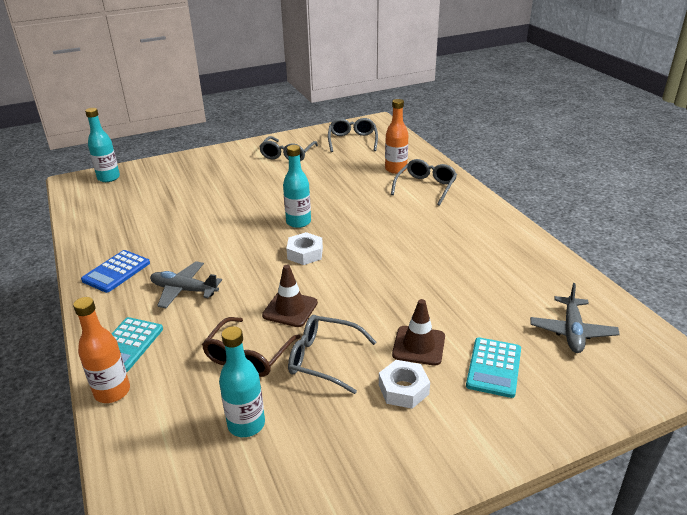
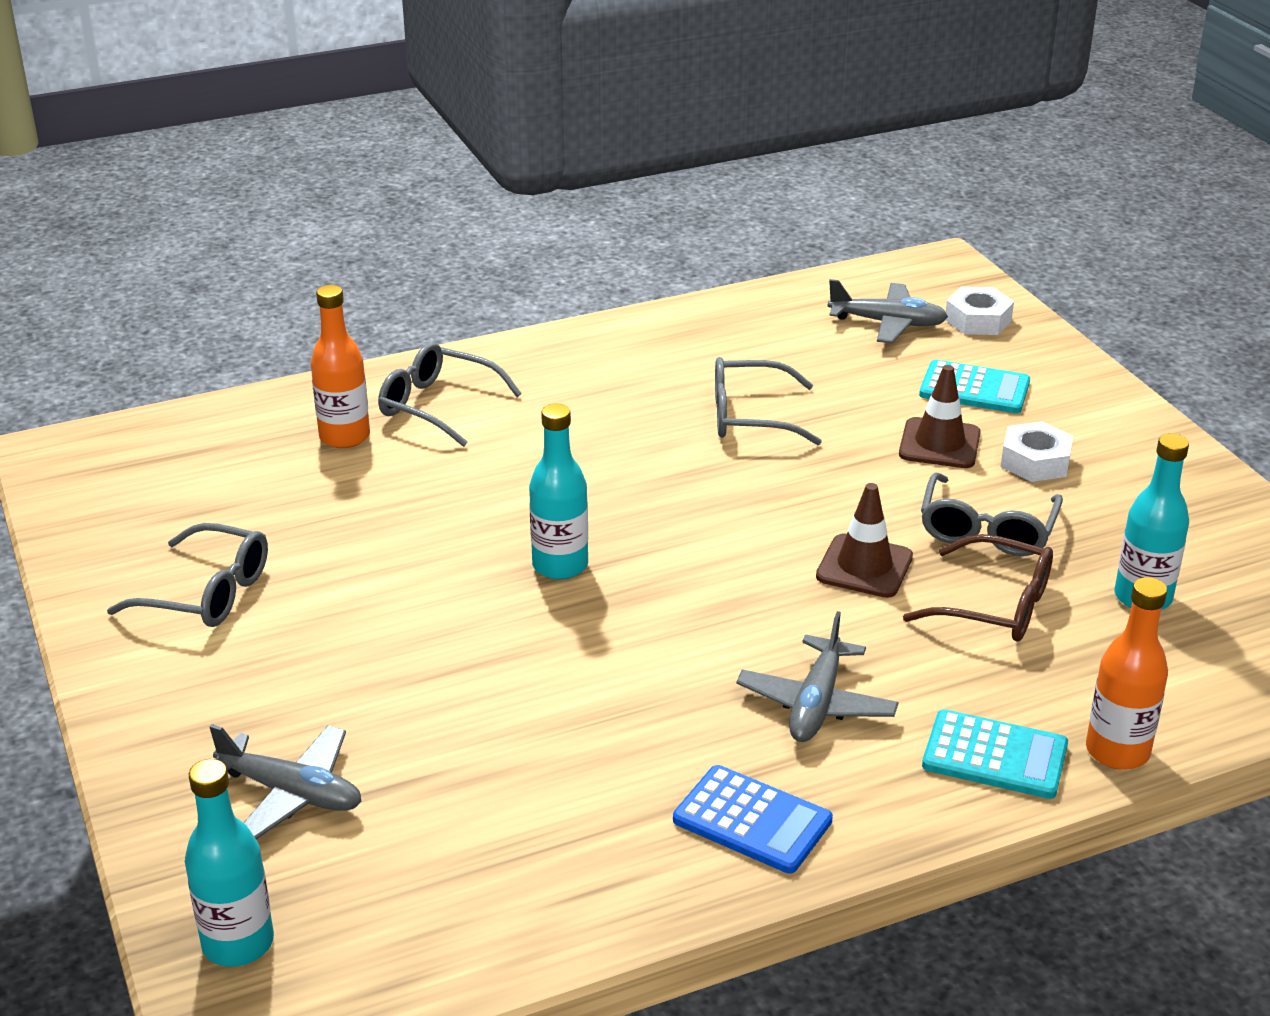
camera: 90 degrees left, 0 degrees up
(173, 179) = (291, 793): none -> grey plane
(305, 253) = (684, 554): white nut -> white nut (978, 320)
(352, 140) = (161, 491): grey glasses -> grey glasses (750, 416)

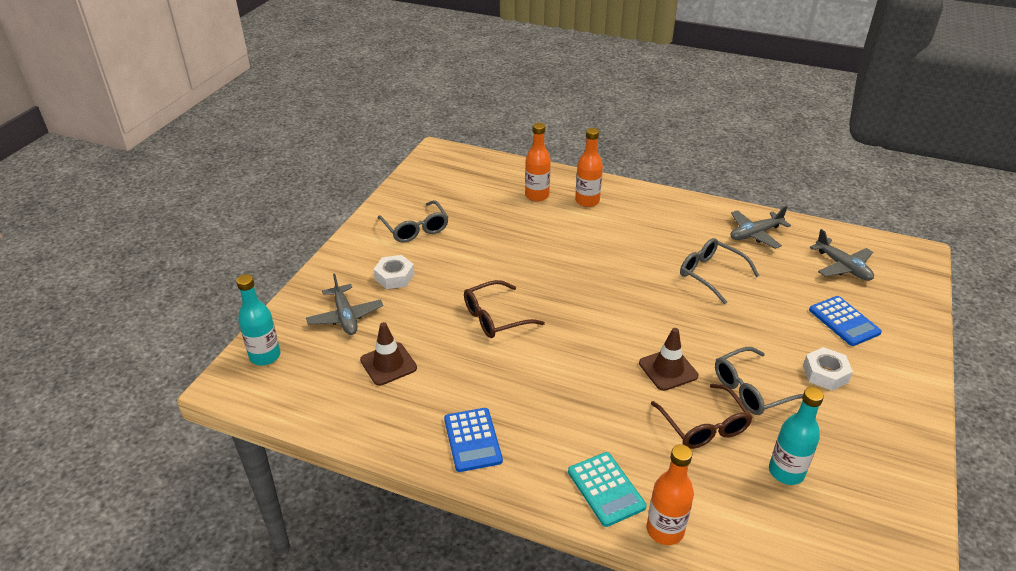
camera: 45 degrees right, 5 degrees up
(437, 406) = (587, 201): grey glasses -> orange bottle
(541, 644) = (495, 318): none -> brown glasses
(560, 565) = (544, 291): turquoise bottle -> none
(816, 704) = (563, 412): grey plane -> grey plane (755, 234)
(939, 444) = (786, 337): brown traffic cone -> brown traffic cone (388, 364)
(974, 389) = (844, 321): turquoise calculator -> blue calculator
(978, 320) = (896, 289): white nut -> white nut (394, 276)

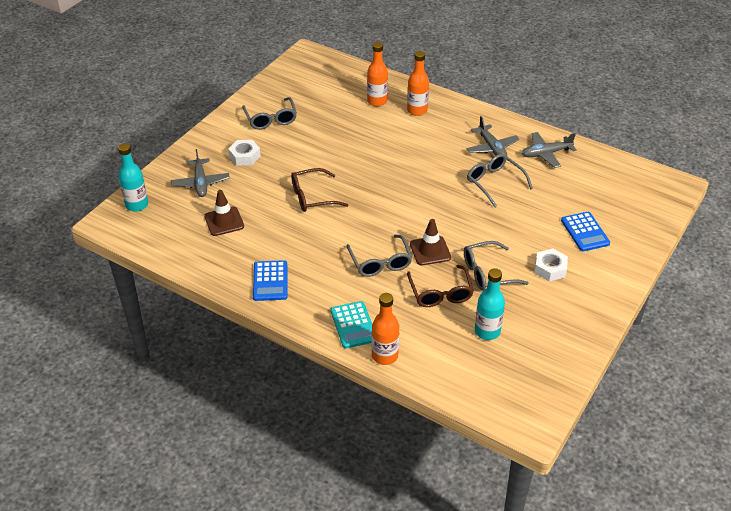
camera: 10 degrees right, 5 degrees up
(610, 394) = (380, 262): none -> grey glasses
(842, 267) = (606, 189): grey plane -> grey plane (492, 148)

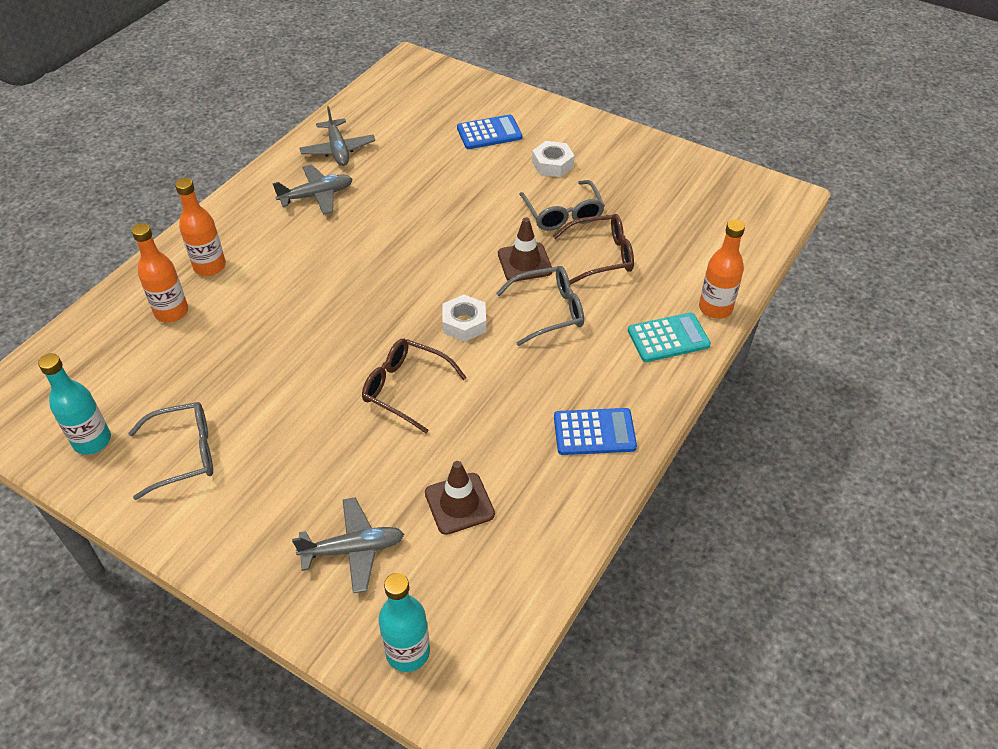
camera: 90 degrees left, 5 degrees up
(244, 156) = (286, 487): white nut -> white nut (464, 323)
(312, 197) = (405, 388): brown glasses -> brown glasses turned 135 degrees clockwise
(487, 331) = (660, 220): turquoise bottle -> turquoise bottle (92, 441)
(494, 183) = (392, 198): grey glasses -> none

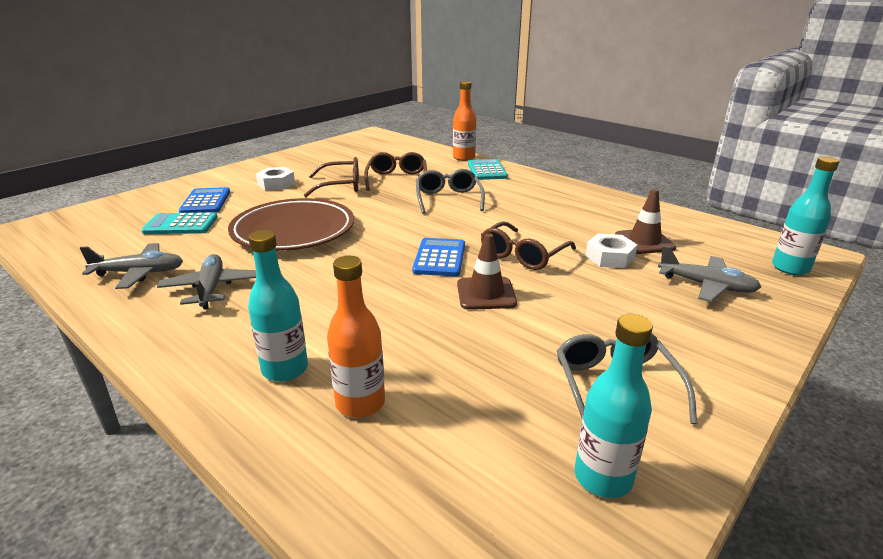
camera: 80 degrees left, 20 degrees down
(209, 266) = (285, 369): orange bottle -> turquoise bottle
(353, 549) = (706, 286): grey plane -> grey plane turned 120 degrees clockwise
(432, 137) = (181, 225): none -> turquoise calculator
(432, 210) = (293, 231): none -> brown plate
(464, 323) = (450, 228): white nut -> white nut (610, 257)
(524, 262) = (389, 202): brown traffic cone -> brown traffic cone (486, 294)
(563, 214) = (341, 186): grey glasses -> brown glasses
(594, 432) = (570, 196): blue calculator -> blue calculator (439, 258)

